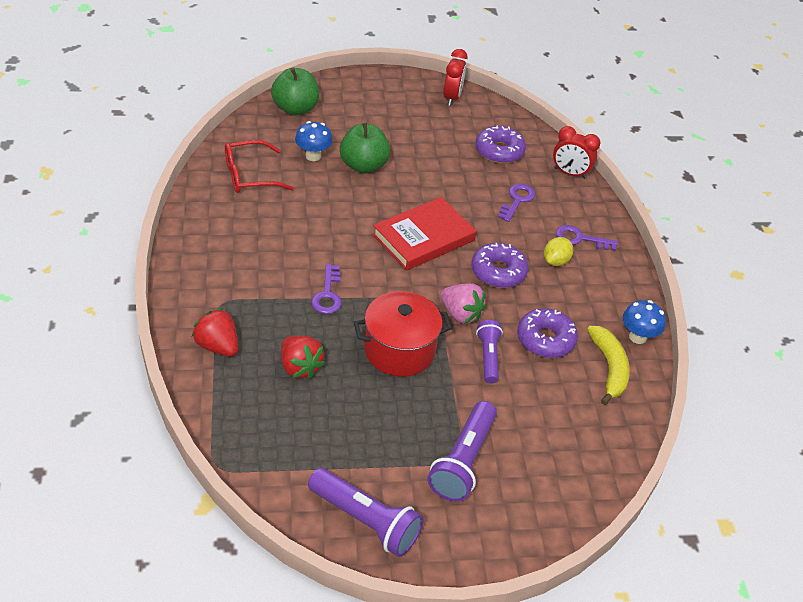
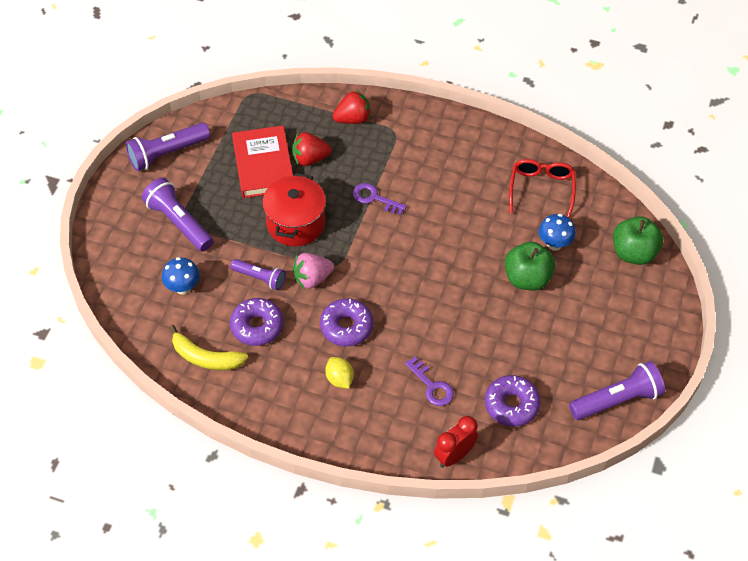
camera: 120 degrees right, 10 degrees up
(423, 237) = (412, 288): red book -> red book (263, 165)
(452, 98) = (617, 400): red clock -> purple flashlight
(580, 239) = (358, 415): purple key -> none
(637, 337) = (225, 398): blue mushroom -> blue mushroom (183, 287)

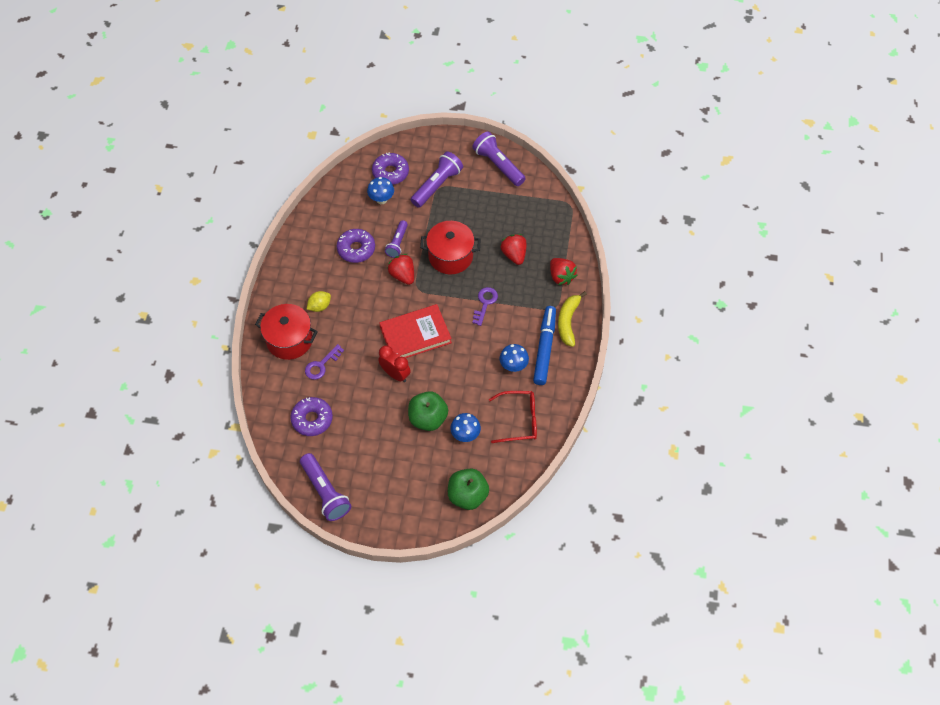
camera: 80 degrees right, 5 degrees up
(206, 357) = (326, 224): yellow banana -> yellow banana (568, 321)
(263, 165) = (501, 226): red book -> red book (415, 335)
(312, 278) = (402, 275): pink strawberry -> red strawberry
(346, 327) = (364, 303): purple donut -> purple donut (390, 172)
(386, 420) = (289, 340): none -> red pot
(449, 150) = (544, 348): none -> blue marker
(454, 455) = (266, 387): red clock -> red clock (395, 374)
(468, 184) = (513, 366): none -> blue mushroom

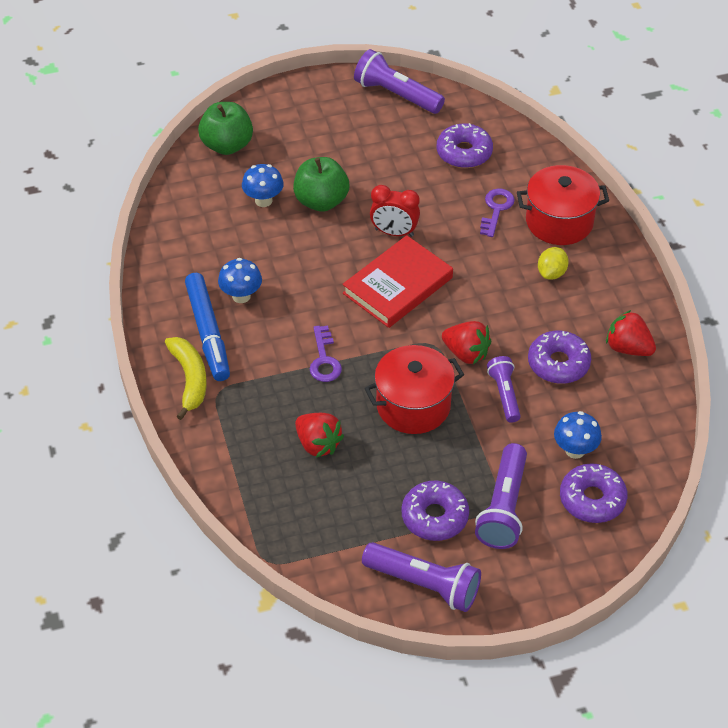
camera: 155 degrees right, 10 degrees down
(474, 194) = (434, 516): none -> purple donut
(519, 420) = (202, 239): red glasses -> none
(561, 276) = (229, 439): red strawberry -> red strawberry (628, 348)

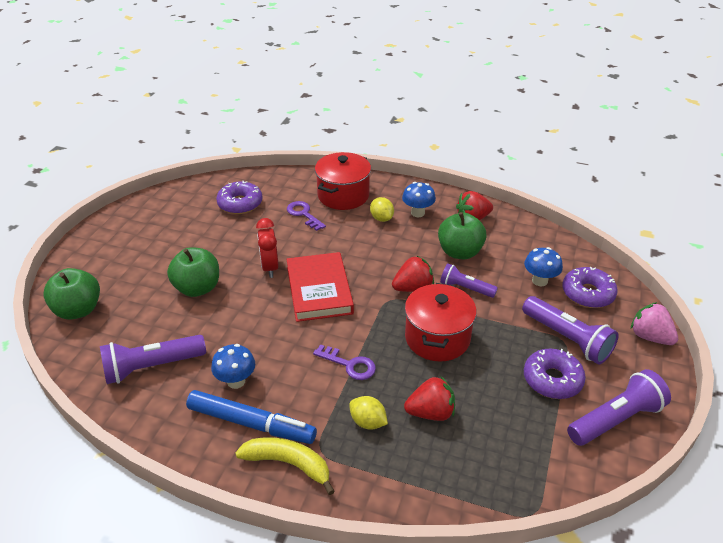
camera: 55 degrees left, 10 degrees down
(263, 200) = (158, 318): blue mushroom -> blue mushroom (417, 213)
(272, 406) = (368, 422): none -> yellow lemon
(394, 232) = (270, 267): red clock -> red clock turned 120 degrees clockwise
(396, 95) = (152, 206): purple flashlight -> purple flashlight (152, 367)
(558, 363) = (460, 252): purple donut -> green apple
(569, 576) = (650, 337): none -> pink strawberry

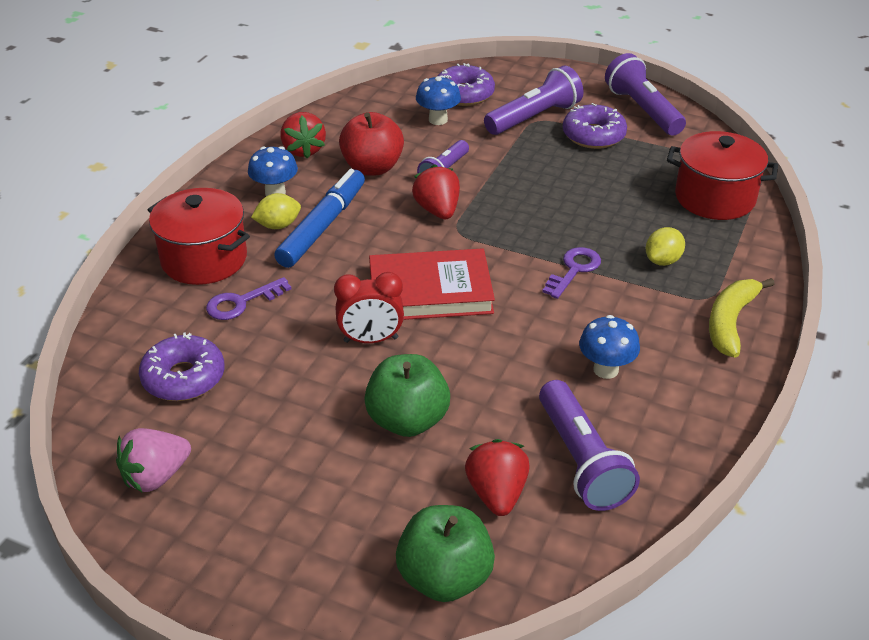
camera: 85 degrees left, 0 degrees up
(251, 423) = (675, 354): blue marker -> blue marker (322, 226)
(430, 412) = (644, 216): red strawberry -> red strawberry (497, 493)
(437, 338) = (530, 200): red pot -> red pot (714, 198)
(460, 252) = (372, 168): green apple -> red apple
(650, 337) = (533, 72): pink strawberry -> pink strawberry (156, 476)

